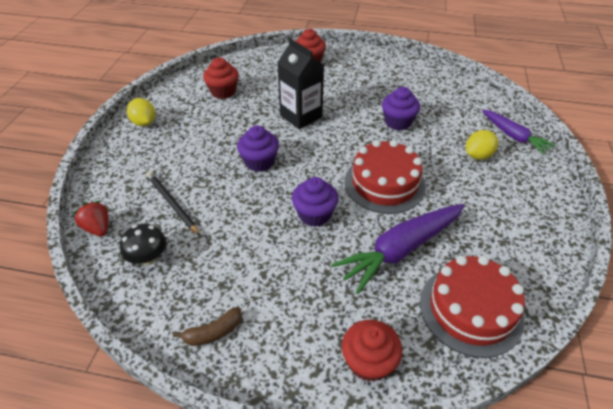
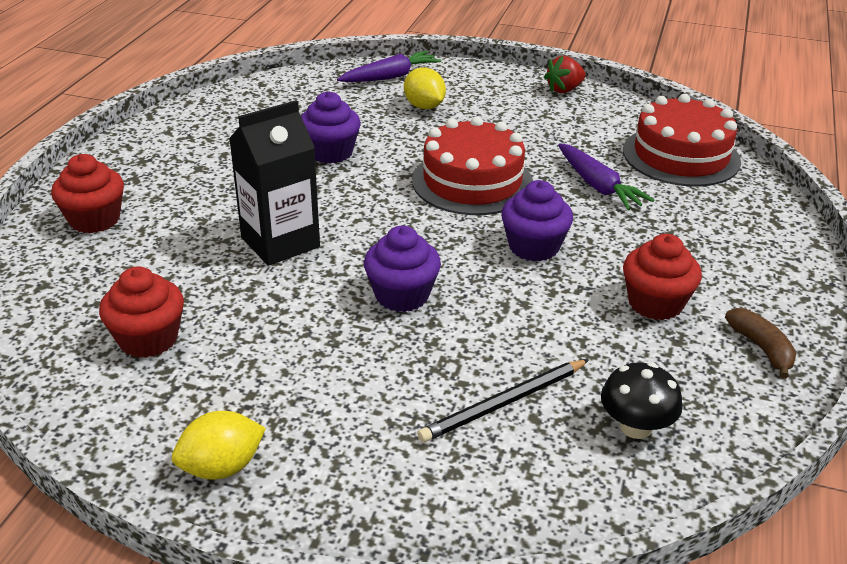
camera: 85 degrees left, 10 degrees down
(98, 228) = (568, 508): red strawberry -> red strawberry (564, 90)
(368, 362) = (766, 228): red cupcake -> red cupcake (655, 303)
(400, 250) = (598, 186): purple carrot -> purple carrot, size x0.63

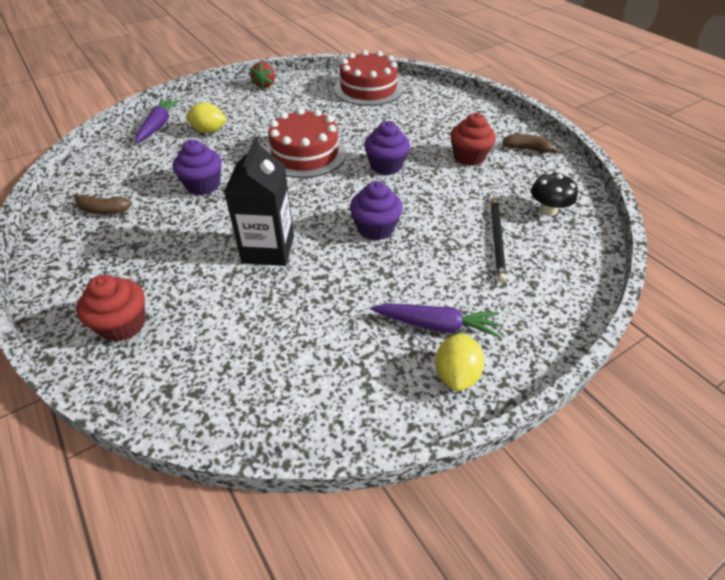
camera: 50 degrees left, 10 degrees up
(148, 339) = (298, 355): red cupcake -> none
(226, 125) = (103, 210): none -> brown banana
(598, 186) = (361, 122): purple carrot -> purple carrot (436, 325)

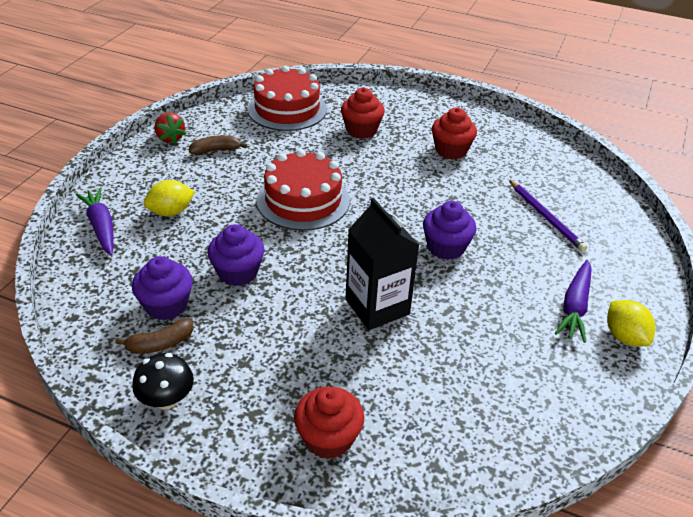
camera: 35 degrees left, 5 degrees down
(386, 166) = (391, 185): purple cupcake -> purple cupcake (166, 305)
(409, 119) = (361, 130): none -> red cupcake
(436, 325) = (574, 306): purple carrot -> purple carrot turned 135 degrees clockwise
(497, 240) = (546, 217): black pencil -> purple pencil
(527, 149) = (488, 126): brown banana -> brown banana (216, 150)
(548, 210) = (555, 176): black mushroom -> black mushroom (166, 399)

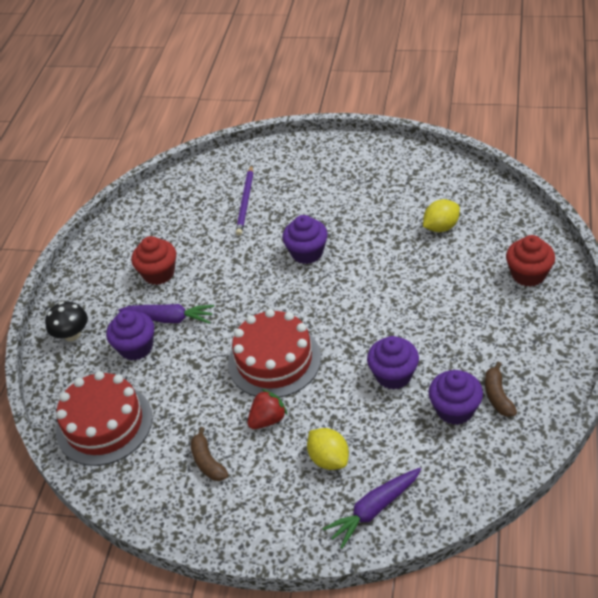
camera: 95 degrees left, 5 degrees up
(160, 344) = (497, 396): brown banana -> brown banana turned 150 degrees counterclockwise
(166, 399) = (546, 370): black mushroom -> black mushroom (72, 334)
(170, 138) = (193, 517): red strawberry -> red strawberry (268, 419)
(361, 130) = (136, 347): red cupcake -> purple cupcake
(377, 307) = (394, 278): black carton -> none
(546, 217) = (245, 202): purple pencil -> purple pencil turned 135 degrees clockwise
(574, 306) = (347, 178): purple carrot -> purple carrot (169, 319)
(624, 336) = (367, 155): yellow lemon -> yellow lemon (441, 227)

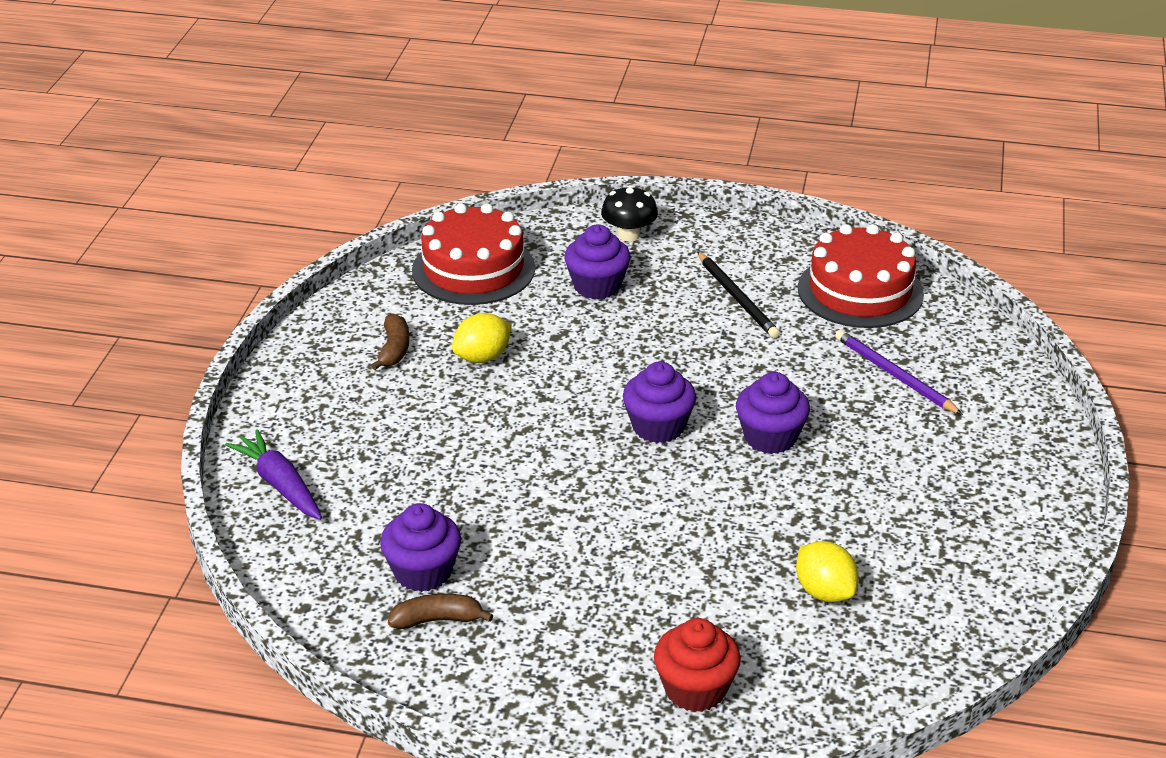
camera: 85 degrees right, 10 degrees down
(159, 273) = (737, 298): red cupcake -> black pencil
(169, 319) = (645, 311): purple carrot -> none
(207, 461) = (394, 349): brown banana -> brown banana turned 120 degrees clockwise
(245, 202) = (894, 375): purple pencil -> purple pencil turned 45 degrees clockwise
(268, 419) = (448, 397): red strawberry -> none
(274, 360) = (551, 403): red cake -> red cake (860, 291)
(329, 459) = (369, 449): yellow lemon -> yellow lemon (482, 357)
(393, 375) = (500, 515): purple cupcake -> purple cupcake (658, 427)

